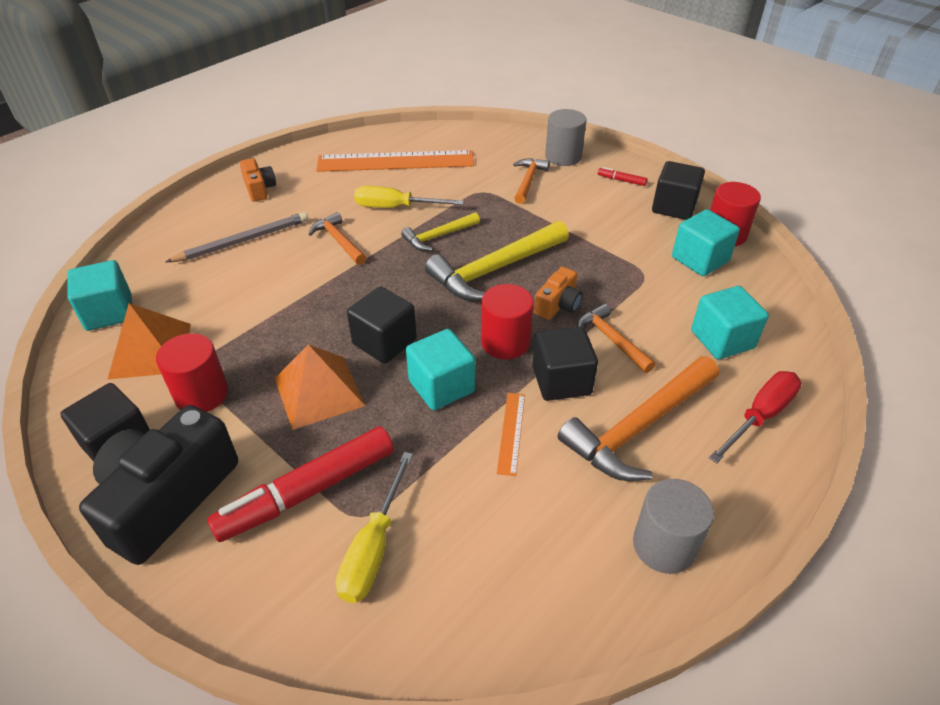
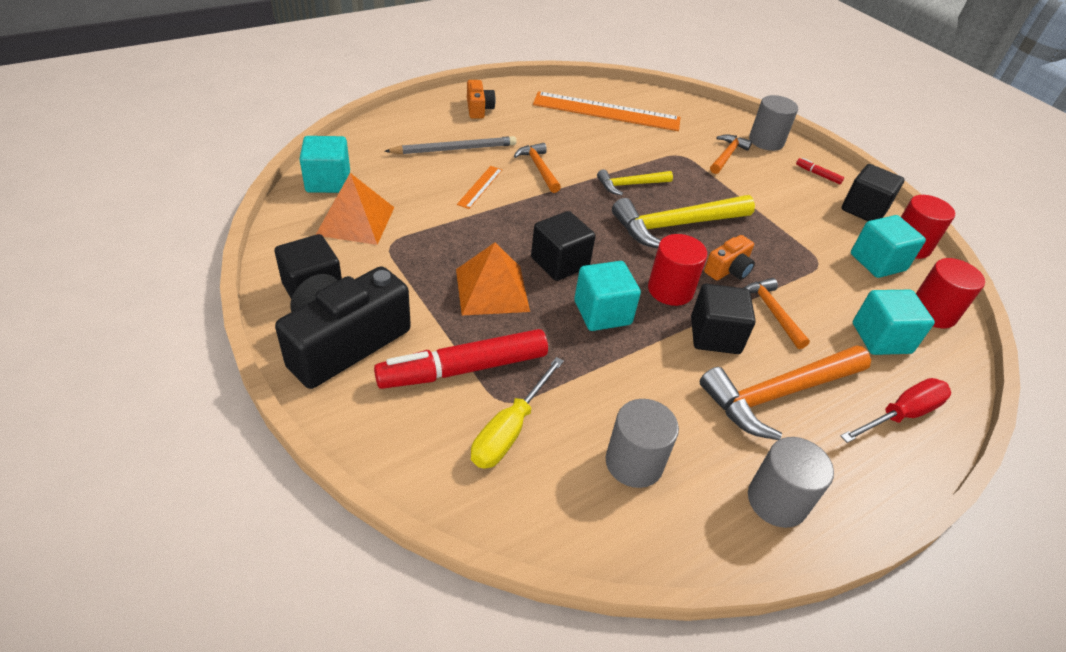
camera: 10 degrees right, 0 degrees up
(201, 394) = (391, 267): red cylinder -> red cylinder (932, 312)
(395, 207) = (597, 151): yellow screwdriver -> none
(511, 432) = (657, 367): orange ruler -> orange ruler (480, 187)
(512, 546) = (634, 463): none -> grey cylinder

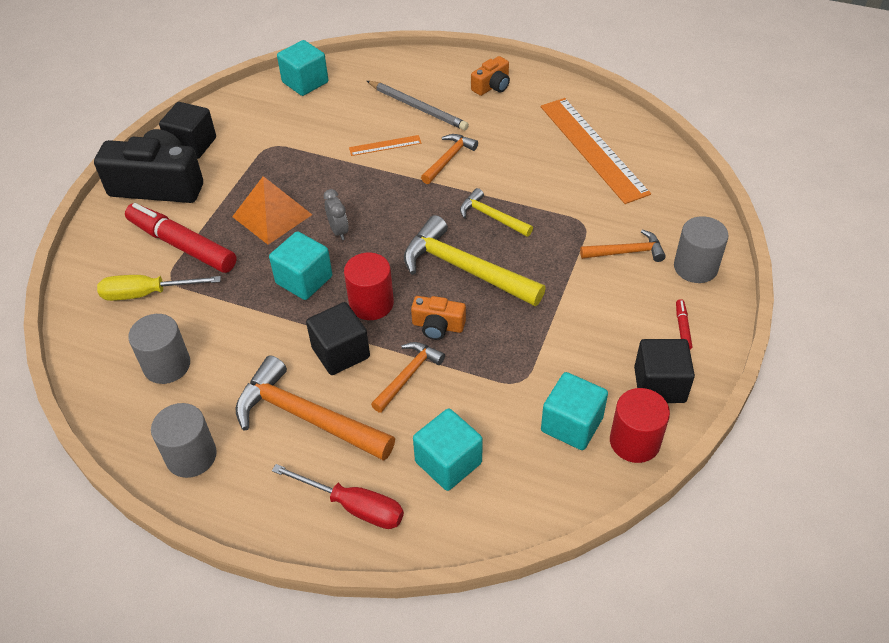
camera: 60 degrees right, 5 degrees up
(355, 221) = (277, 118): orange pyramid -> none
(560, 263) = (338, 231): black cube -> grey clock
(932, 312) = (532, 491): red cylinder -> none

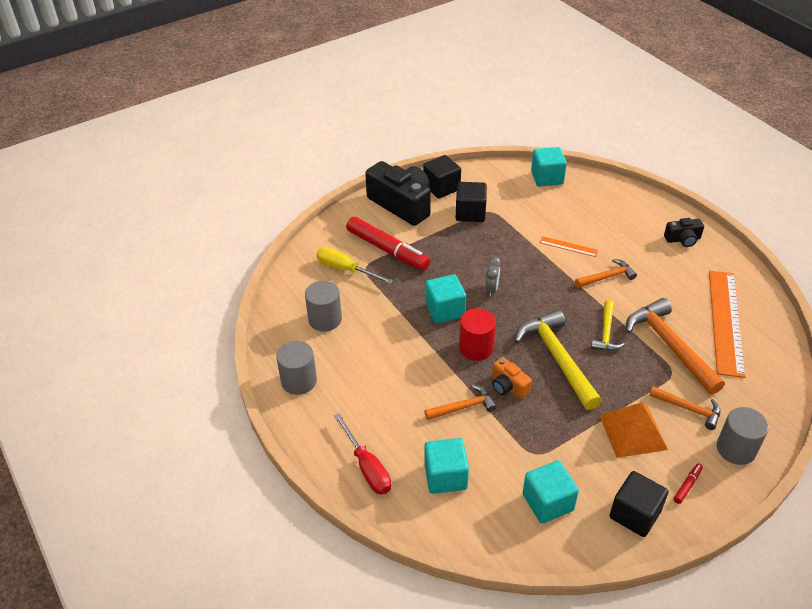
camera: 35 degrees right, 5 degrees down
(182, 245) = (387, 250): red marker -> red marker turned 150 degrees clockwise
(272, 215) = (456, 258): orange pyramid -> orange pyramid (632, 432)
(307, 417) = (381, 397): orange hammer -> orange hammer (670, 346)
(340, 352) = (432, 368): black cube -> black cube (470, 213)
(418, 107) = (613, 230): grey pencil -> none
(492, 86) = (683, 239): orange camera -> black camera
(492, 217) = (606, 332): yellow hammer -> yellow hammer turned 150 degrees counterclockwise
(634, 441) = (583, 540): red cylinder -> none

